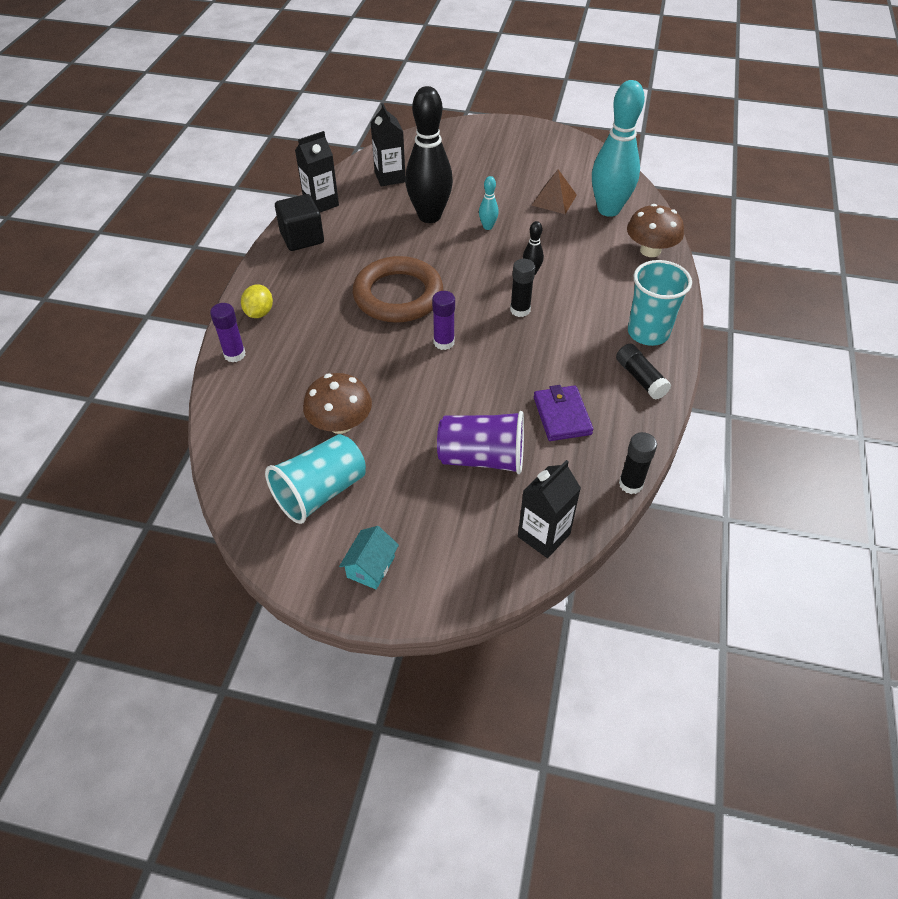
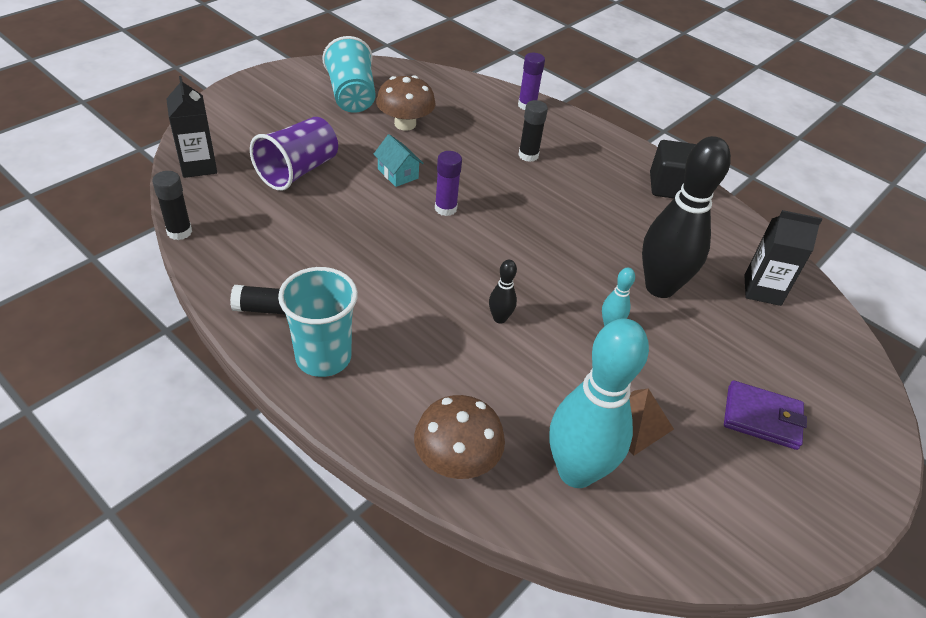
camera: 115 degrees right, 5 degrees down
(259, 313) = (570, 130): yellow lemon -> none
(321, 203) = (729, 219): black carton -> none
(371, 567) = (270, 92): turquoise house -> turquoise house (398, 174)
(398, 295) = (535, 209): brown ring -> none
(520, 310) = (446, 278): black glue stick -> black glue stick (528, 155)
(562, 416) = (289, 233): purple wallet -> purple wallet (762, 417)

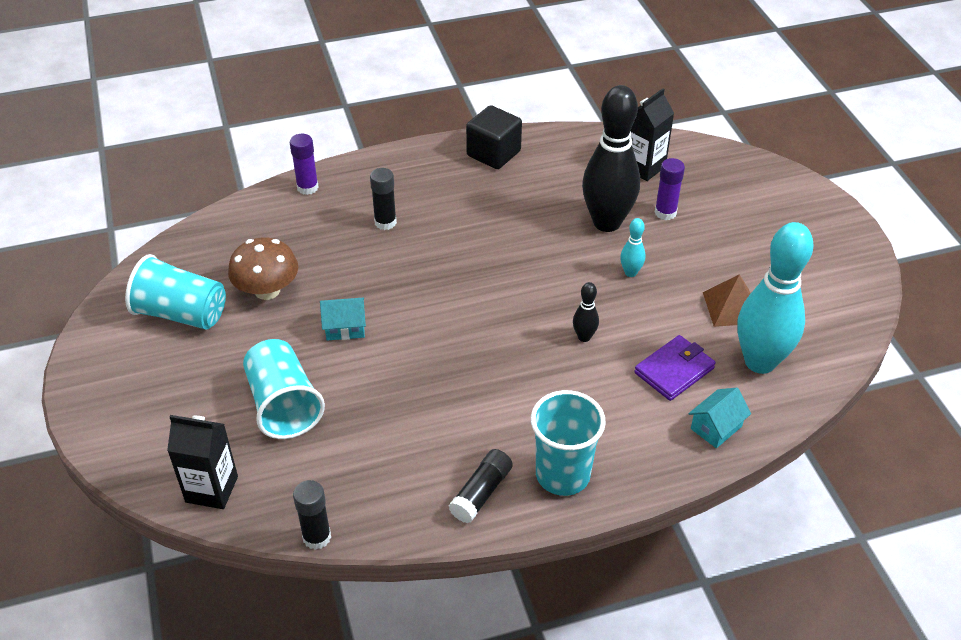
camera: 55 degrees left, 0 degrees up
(298, 171) = (283, 405): purple cup -> turquoise cup
(445, 208) = (421, 313): purple glue stick -> purple glue stick (665, 213)
(456, 459) = (716, 427): brown mushroom -> turquoise house
(762, 417) = (761, 237): purple wallet -> purple wallet (674, 370)

